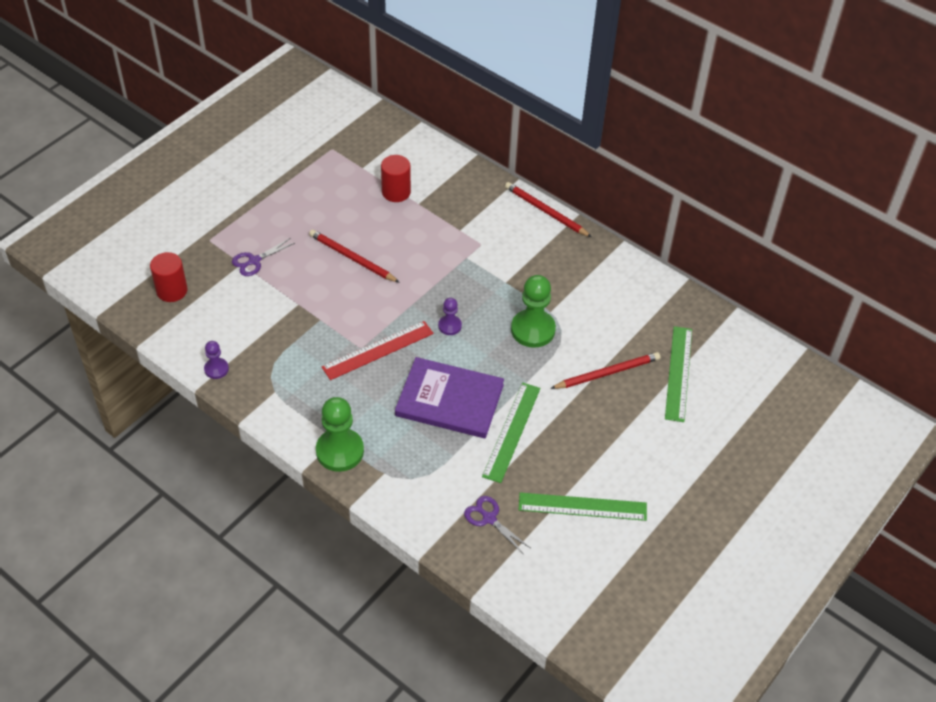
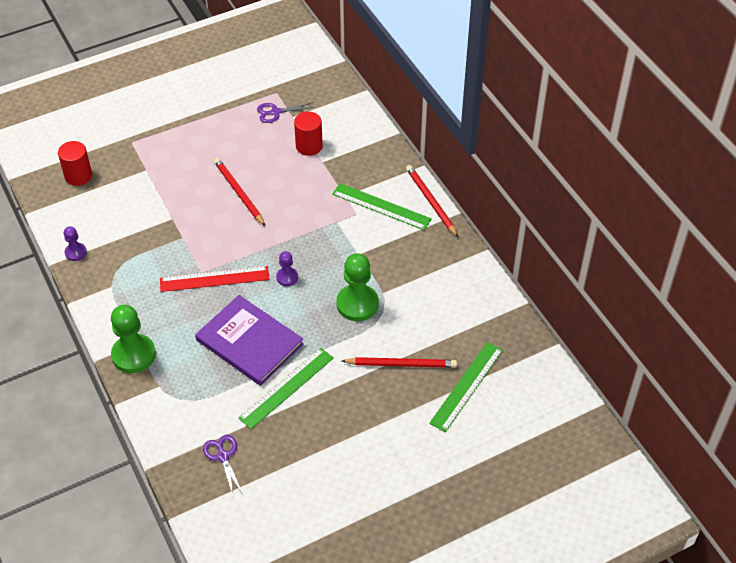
camera: 25 degrees right, 0 degrees up
(254, 261) = (157, 171): purple scissors -> purple scissors (276, 112)
(582, 506) = (309, 475): green ruler -> green ruler (381, 206)

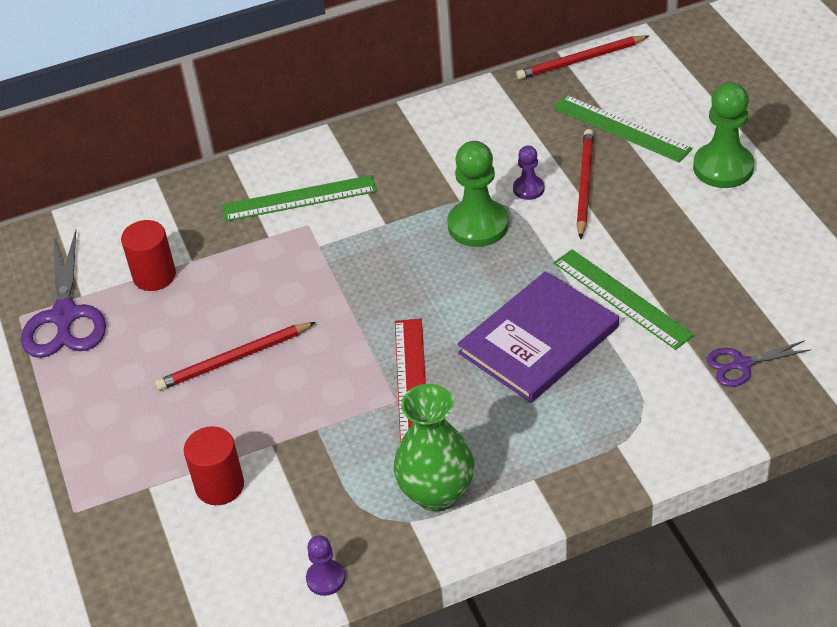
camera: 80 degrees left, 5 degrees down
(78, 176) = (137, 589): red cylinder -> red cylinder (220, 486)
(129, 297) = (436, 493): none -> green vase
(133, 355) = (556, 480): green pawn -> green pawn (723, 167)
(276, 112) = (65, 316): purple scissors -> purple scissors, size x1.81
(287, 277) = (419, 299): purple pawn -> purple pawn (528, 189)
(381, 206) = (299, 198): green ruler -> green ruler turned 45 degrees clockwise
(431, 202) = (301, 149): red pencil -> red pencil (580, 60)

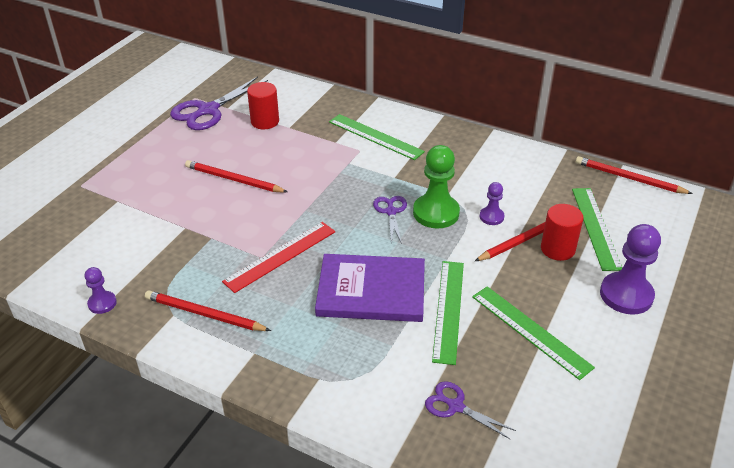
camera: 45 degrees right, 5 degrees down
(220, 486) = (138, 225): red cylinder -> red cylinder (557, 249)
(436, 493) = (204, 314): green vase -> red pencil
(438, 258) = (391, 212): none -> purple scissors
(703, 258) = (530, 331): none -> green ruler
(723, 167) = (626, 295): green pawn -> purple pawn

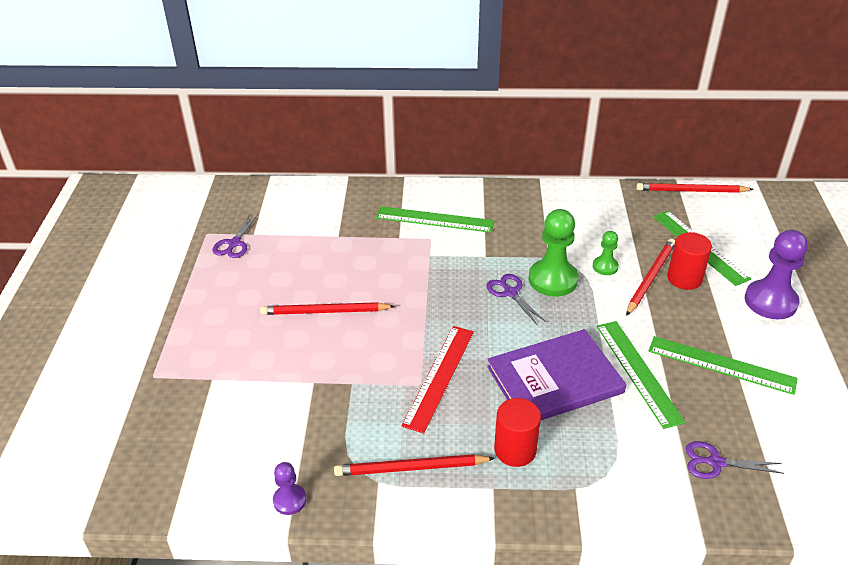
camera: 25 degrees left, 0 degrees up
(208, 110) = (234, 243): purple scissors -> purple scissors, size x0.55
(265, 121) = (307, 237): red cylinder -> red cylinder (515, 450)
(491, 217) = (605, 266): purple pawn -> green pawn

